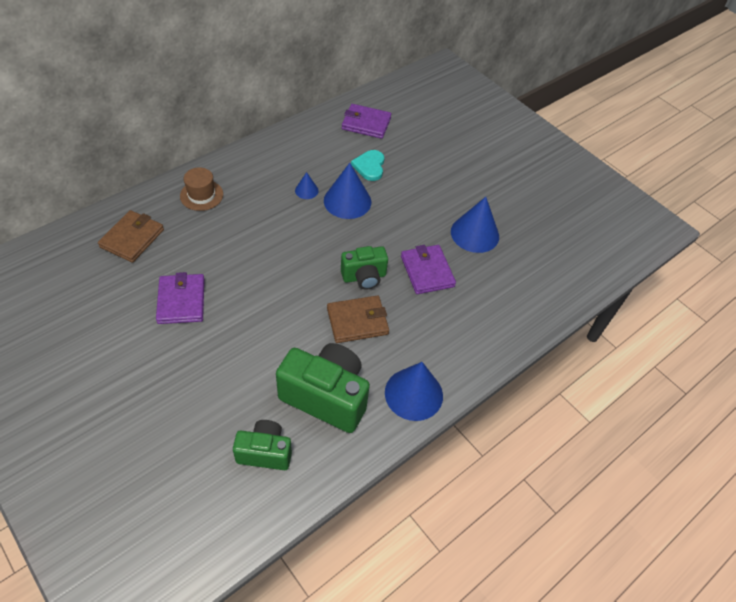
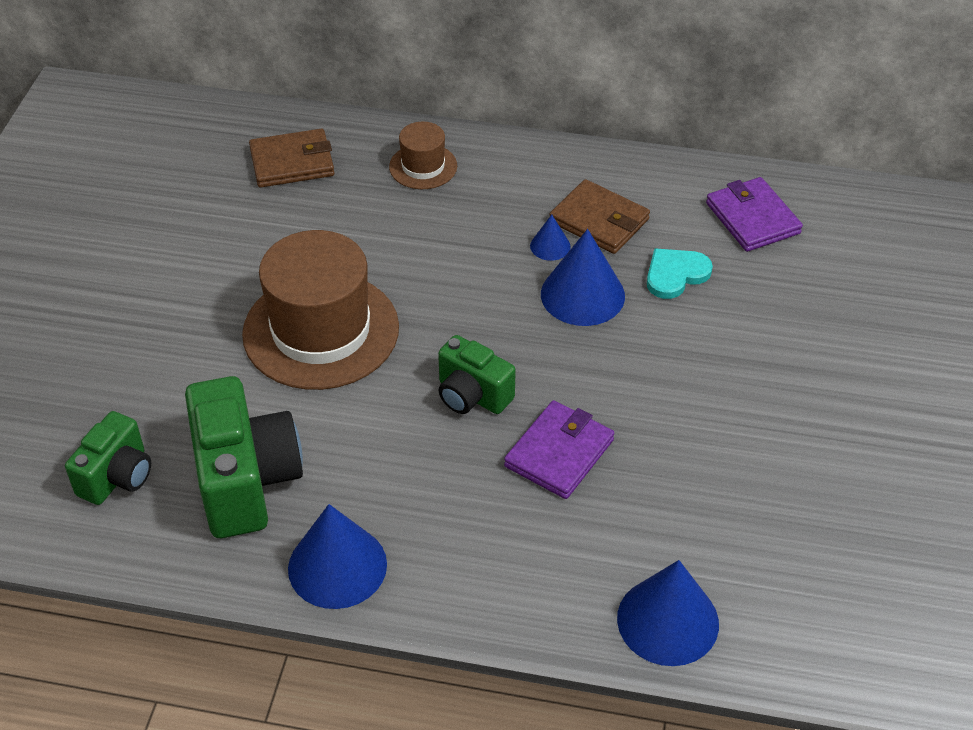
camera: 55 degrees right, 5 degrees down
(181, 301) = (250, 263): purple wallet -> none
(262, 304) = (321, 331): none -> brown hat
(265, 452) = (117, 476): green camera -> green camera turned 60 degrees clockwise
(357, 321) = (392, 436): brown wallet -> brown wallet (599, 221)
(475, 234) = (695, 462): blue cone -> blue cone (668, 620)

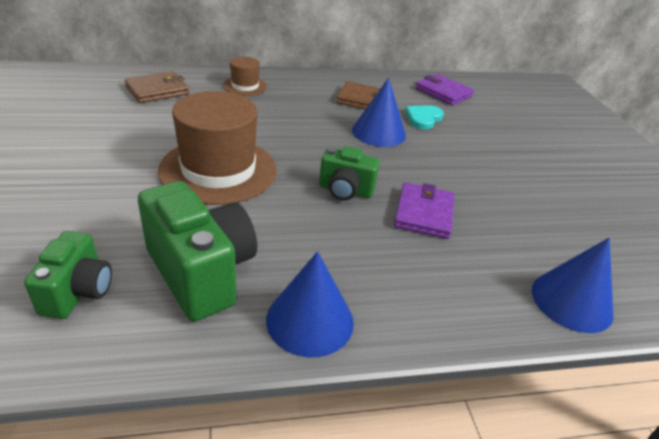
camera: 25 degrees left, 10 degrees down
(550, 246) = (344, 113): blue cone -> none

